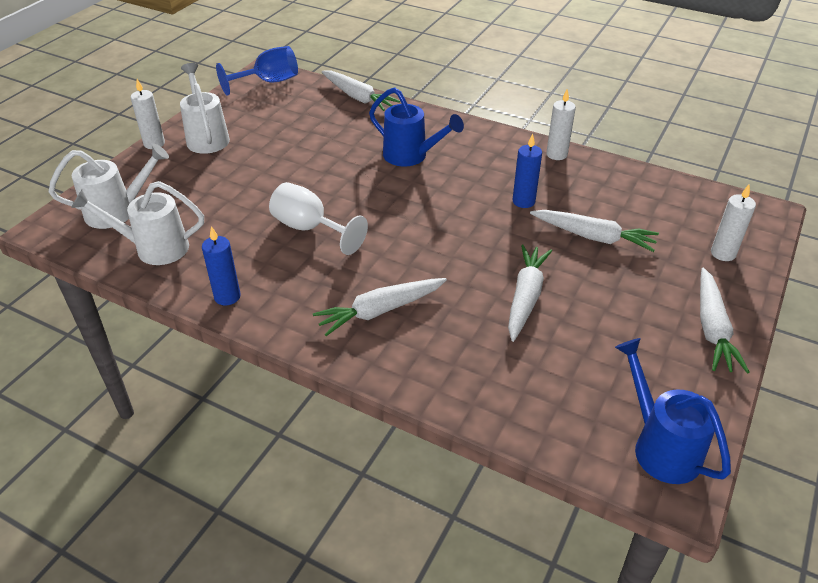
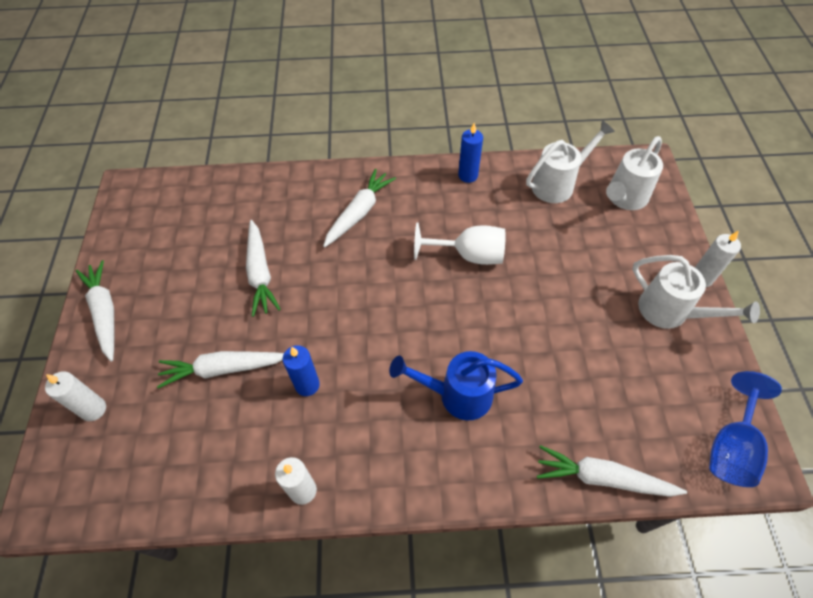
camera: 150 degrees right, 15 degrees up
(660, 446) = (138, 206): blue watering can -> none

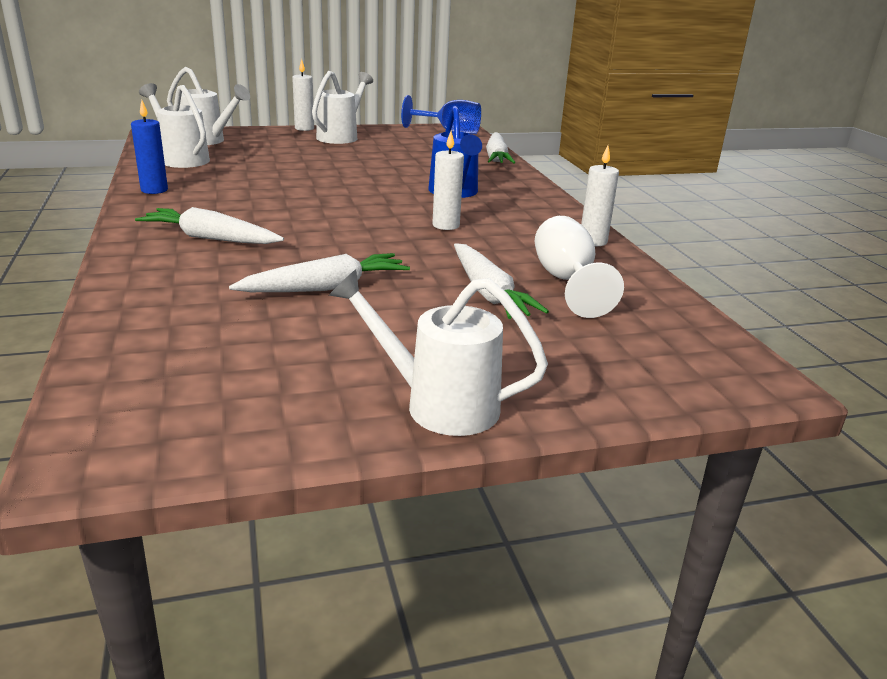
camera: 105 degrees left, 30 degrees down
(93, 409) = (607, 373): white candle -> white candle (446, 225)
(105, 312) = (439, 405): white carrot -> white watering can
(307, 385) = (481, 248): blue candle -> none
(469, 255) = (284, 189): white goblet -> white goblet (566, 281)

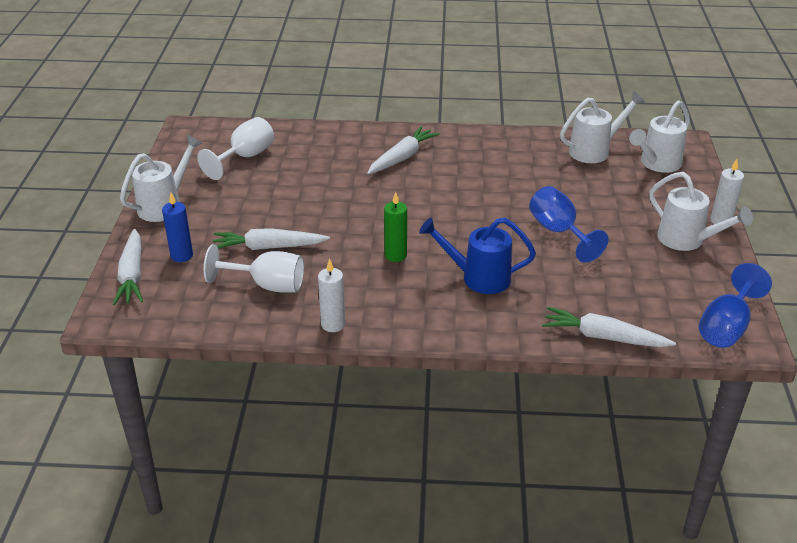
camera: 110 degrees right, 10 degrees up
(154, 190) = (508, 140): blue candle -> blue candle (182, 255)
(228, 356) = (245, 157): none -> white goblet
(326, 288) = (307, 190): white carrot -> white carrot (132, 275)
(352, 169) = (558, 232): none -> blue goblet
(446, 225) = (395, 255): white candle -> green candle

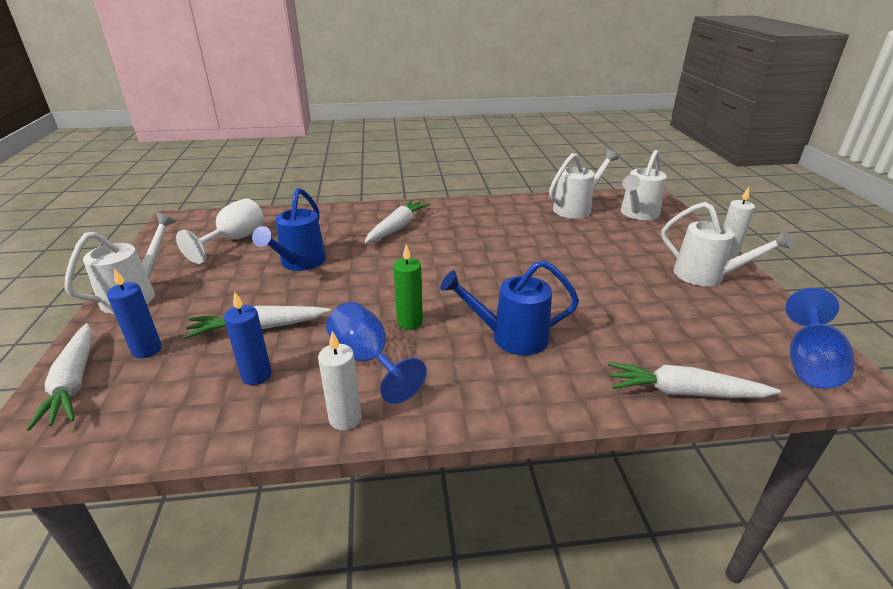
camera: 10 degrees left, 5 degrees down
(268, 285) = (256, 375): white goblet -> blue candle
(305, 188) = (299, 263): none -> blue watering can
(558, 232) = (576, 280): blue goblet -> blue goblet (367, 360)

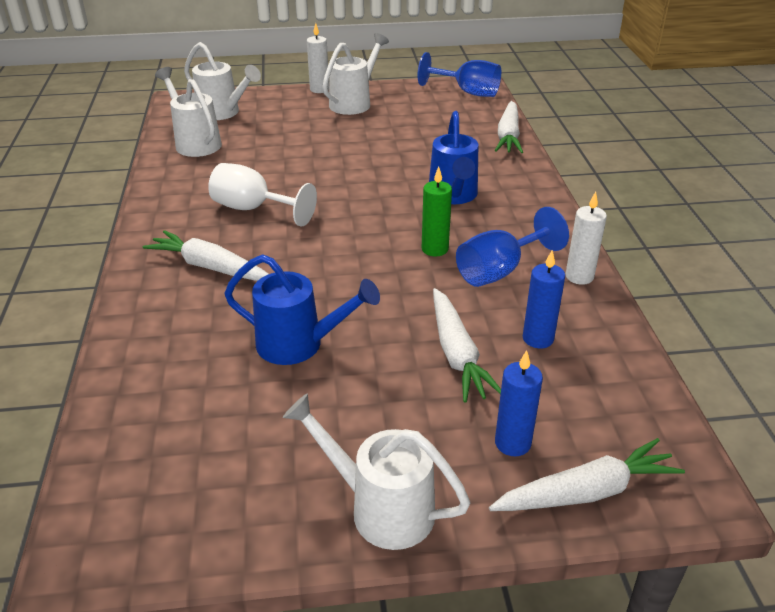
camera: 90 degrees left, 5 degrees up
(234, 240) = (207, 433): white goblet -> white goblet (253, 209)

